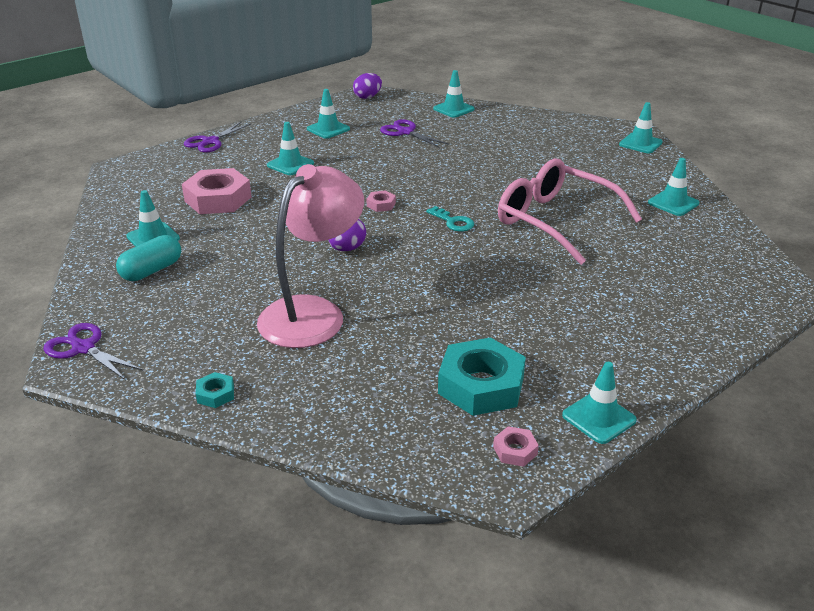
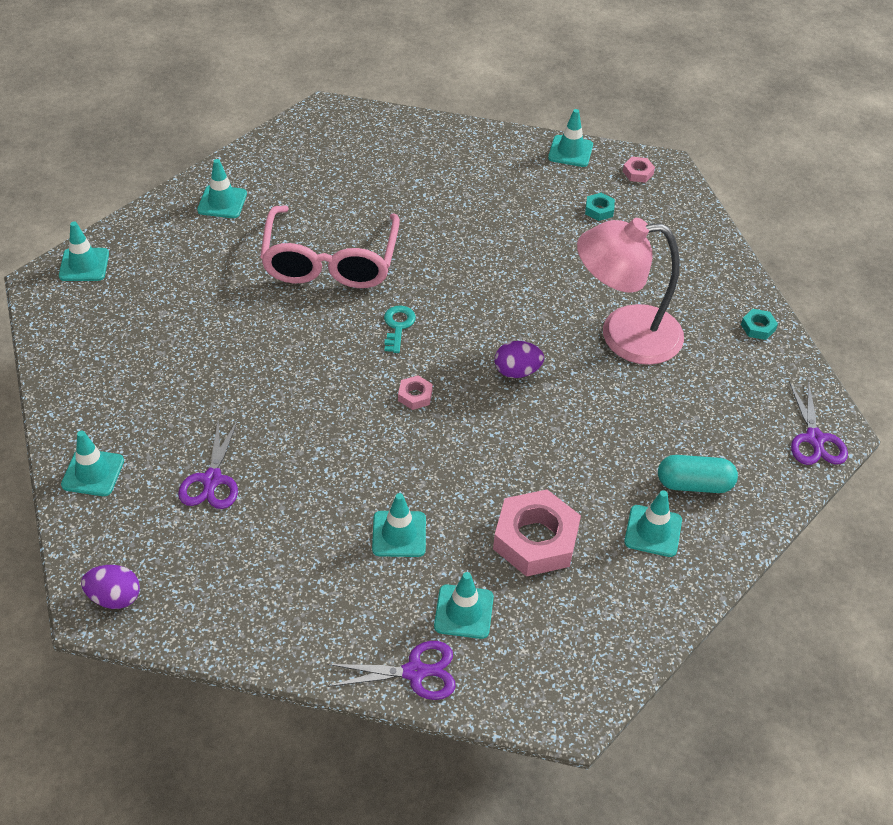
camera: 130 degrees left, 15 degrees up
(328, 129) = (267, 567): turquoise traffic cone -> turquoise traffic cone (464, 612)
(481, 385) = (599, 210): turquoise nut -> turquoise nut, size x0.45

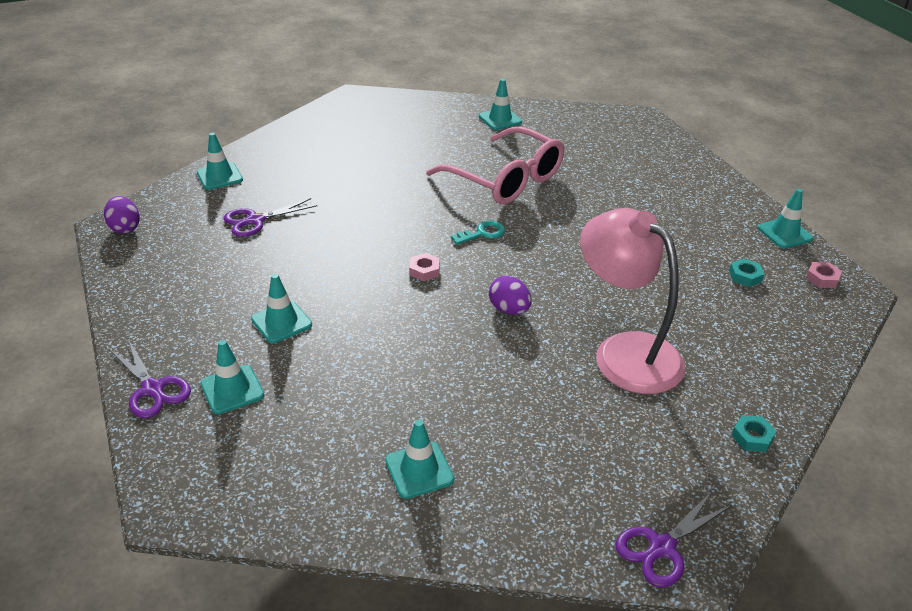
camera: 55 degrees right, 10 degrees down
(84, 265) = (383, 101): turquoise traffic cone -> none
(330, 261) = (505, 179): pink glasses -> pink glasses turned 105 degrees counterclockwise
(535, 539) = (341, 398): pink nut -> none
(694, 484) = (503, 475): turquoise capsule -> none

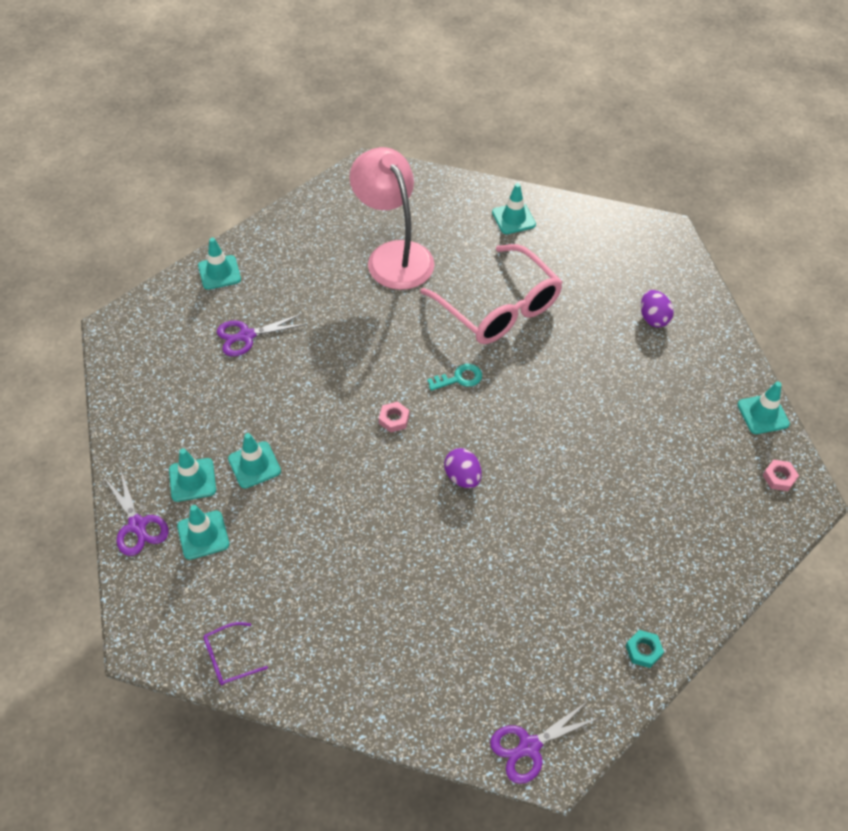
camera: 10 degrees right, 15 degrees up
(125, 228) = (126, 332): purple egg -> purple egg (653, 318)
(281, 505) = (229, 658): none -> purple glasses
(419, 470) = (346, 641): turquoise traffic cone -> turquoise traffic cone (192, 480)
(624, 352) = (556, 541): pink lamp -> pink lamp (393, 255)
(745, 276) = (702, 465): turquoise nut -> none

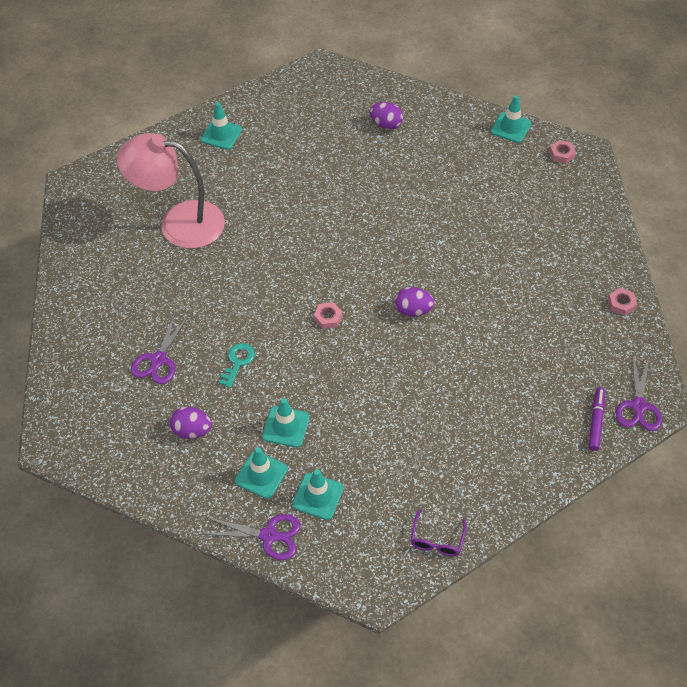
camera: 50 degrees left, 0 degrees up
(197, 404) = (192, 431): none -> purple egg
(219, 272) = (74, 340): turquoise traffic cone -> none
(459, 378) = (330, 258): turquoise key -> turquoise key (238, 362)
(475, 716) = (595, 421): none -> purple marker
(498, 307) = (292, 196): pink glasses -> none
(643, 650) = (621, 304): turquoise nut -> pink nut

